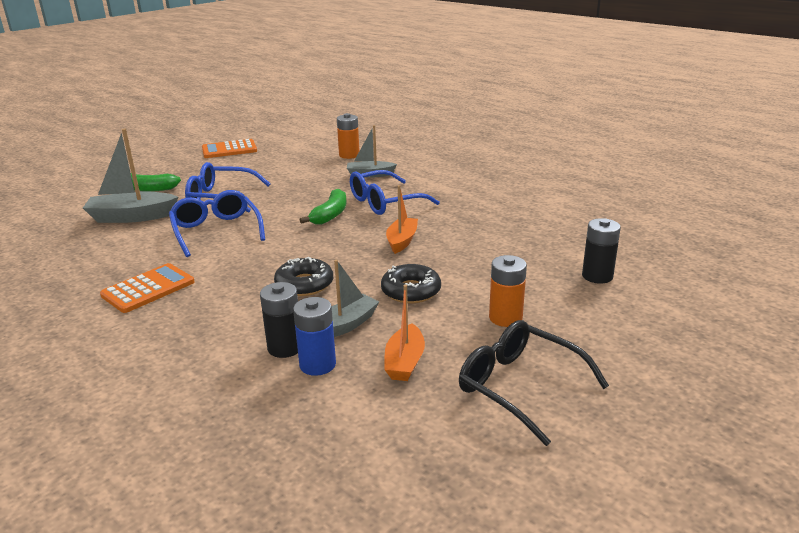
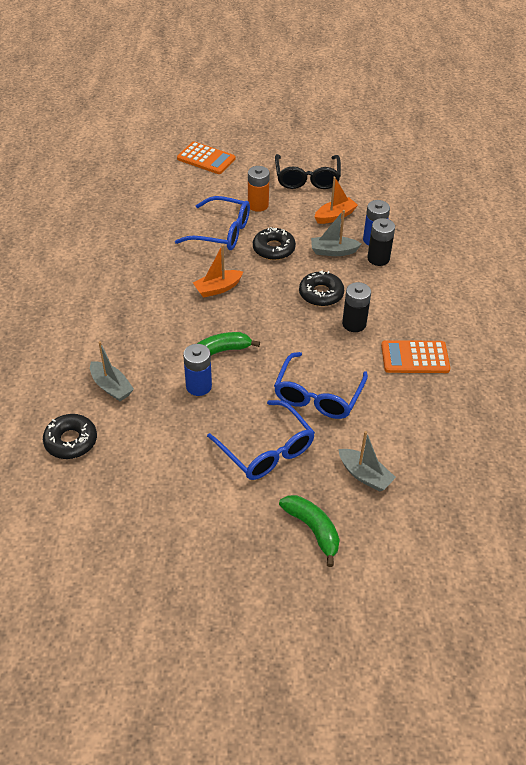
camera: 135 degrees left, 20 degrees up
(132, 217) = (364, 475): grey boat -> grey boat, size x0.63
(229, 150) = (150, 570): orange calculator -> orange calculator (206, 159)
(314, 197) = (198, 386): none -> blue battery
(349, 155) = (71, 441): orange battery -> black donut
(385, 202) = (163, 337): blue glasses -> blue glasses (222, 232)
(597, 276) = (174, 194): black battery -> black battery (354, 324)

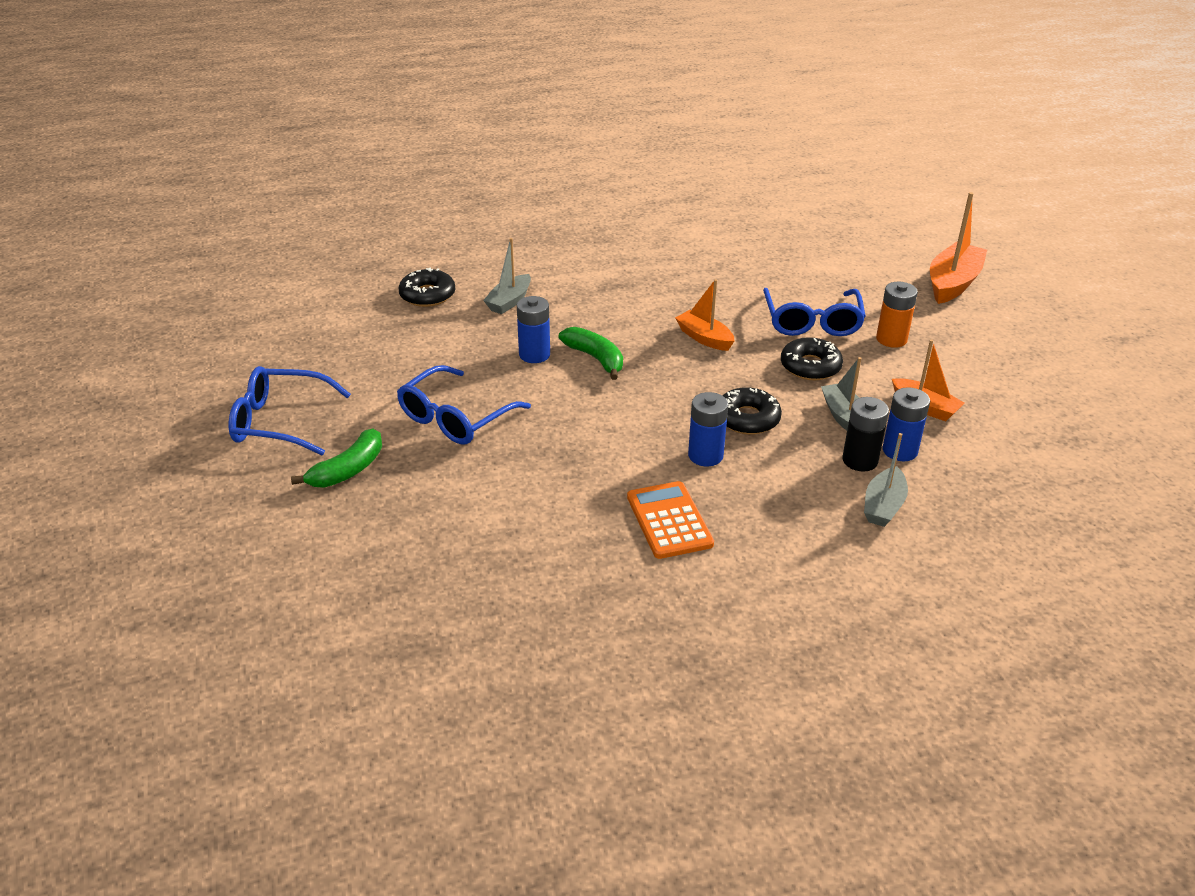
camera: 75 degrees right, 10 degrees down
(206, 159) = (953, 283): orange calculator -> orange boat
(307, 178) = (990, 370): black glasses -> none
(318, 395) = (558, 443): blue glasses -> blue glasses (279, 422)
(354, 324) = (705, 455): black battery -> blue battery
(364, 475) = (439, 499): grey boat -> grey boat (883, 506)

